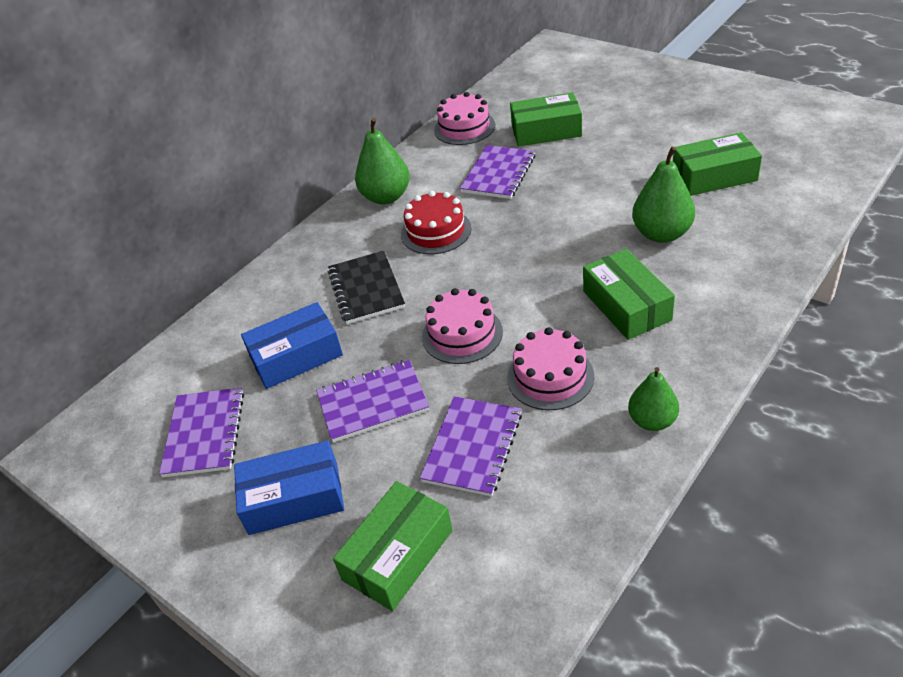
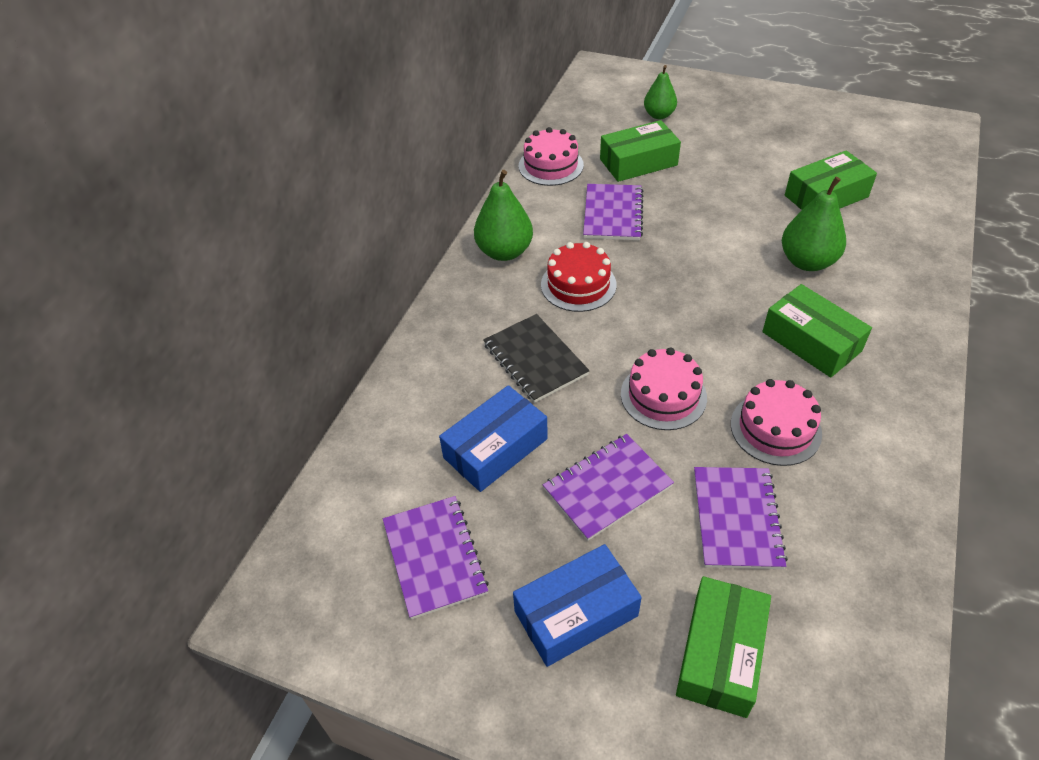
camera: 20 degrees left, 5 degrees up
(652, 421) = (895, 459): green pear -> green pear (659, 115)

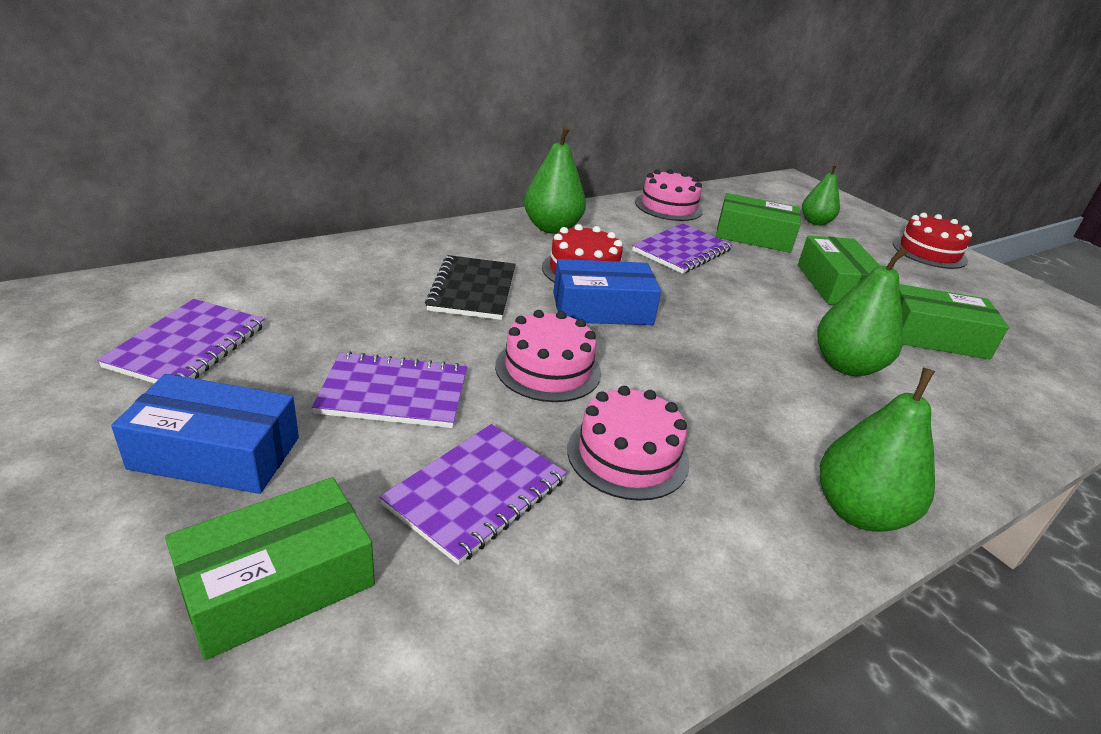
camera: 30 degrees right, 15 degrees down
(495, 448) = (349, 317): blue box -> blue box (602, 308)
(752, 102) = (929, 252): none -> red cake
(811, 341) = (768, 419): green box -> green box (835, 285)
(909, 377) = (858, 512): none -> green pear

